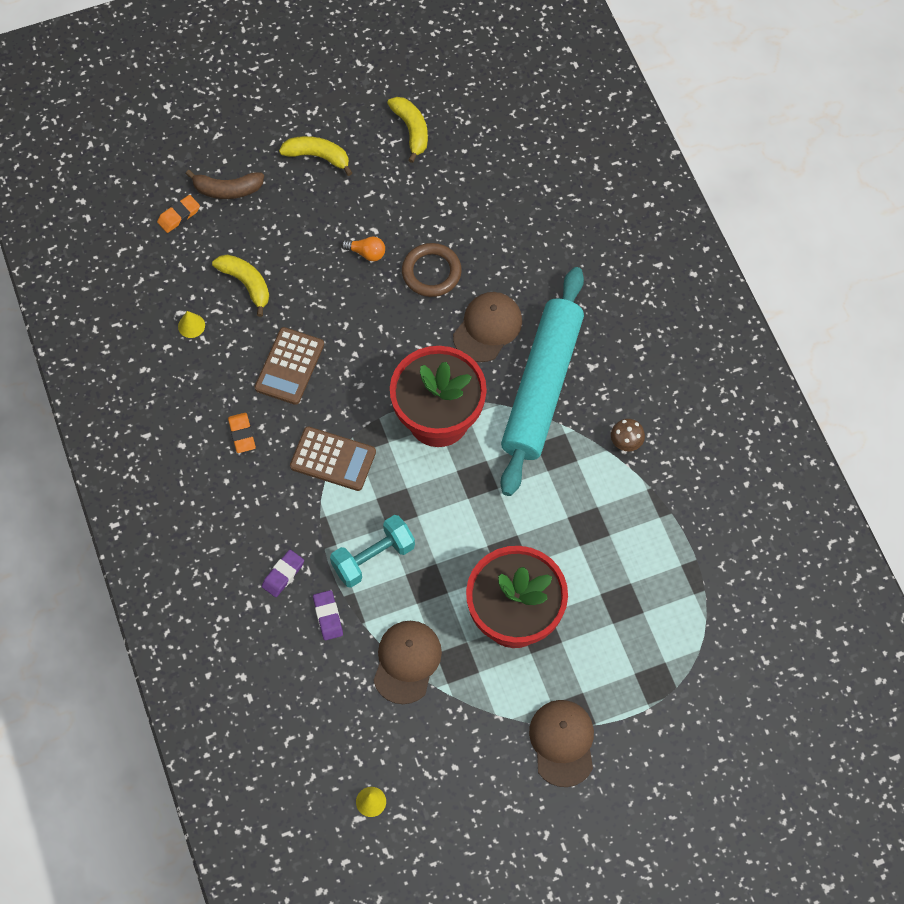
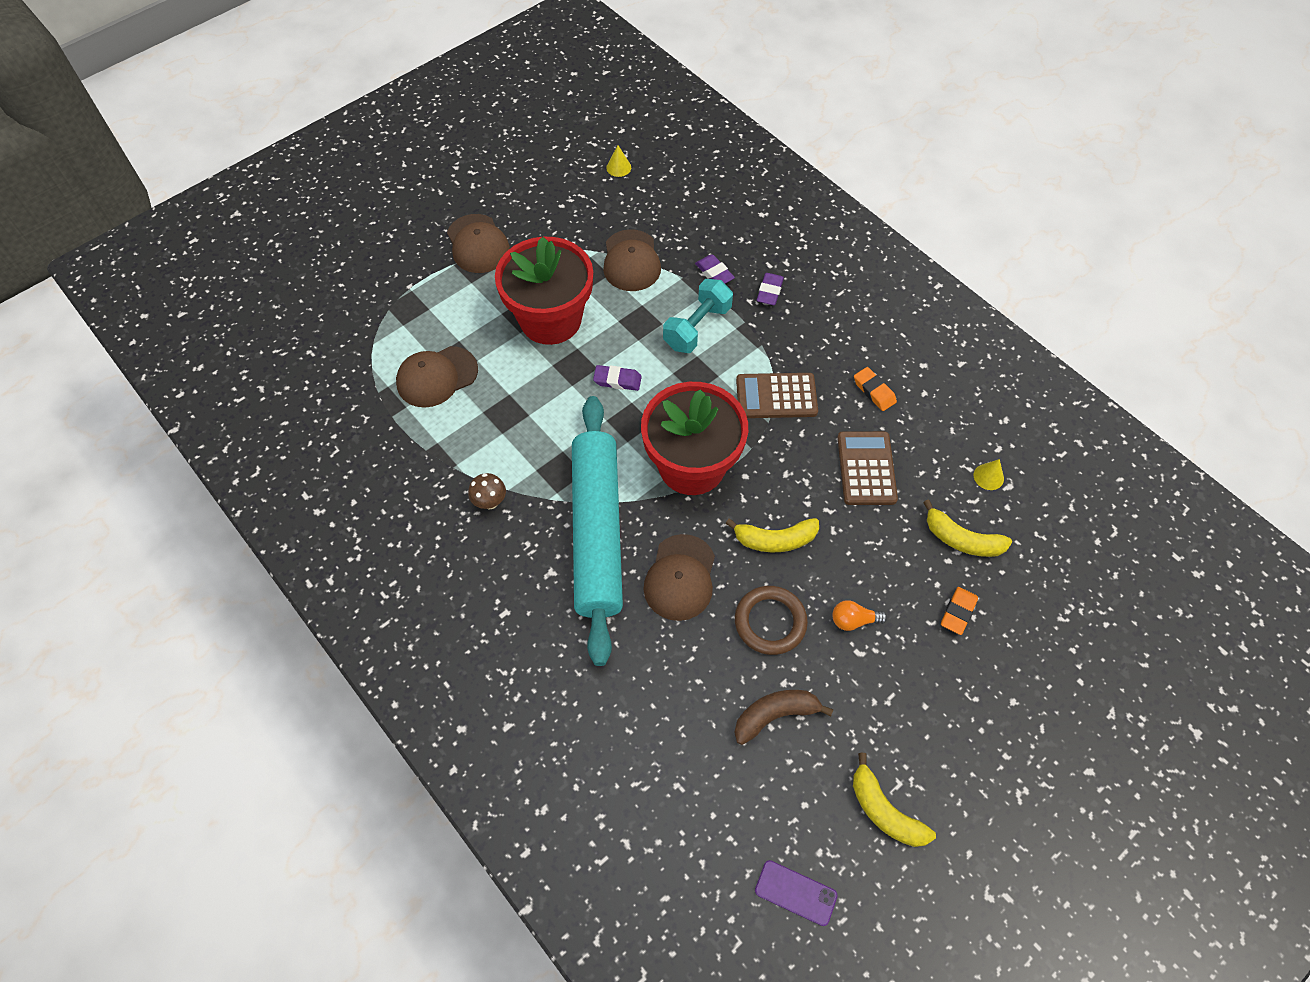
camera: 160 degrees right, 5 degrees down
(179, 216) = (1083, 592): orange eraser -> orange eraser (958, 612)
(227, 190) = (1052, 644): brown banana -> brown banana (775, 715)
(318, 156) = (977, 727): yellow banana -> yellow banana (775, 540)
(472, 525) = (617, 380): none -> purple eraser
(494, 106) = (795, 893): none -> purple phone
(644, 588) = (437, 377): none -> brown cap

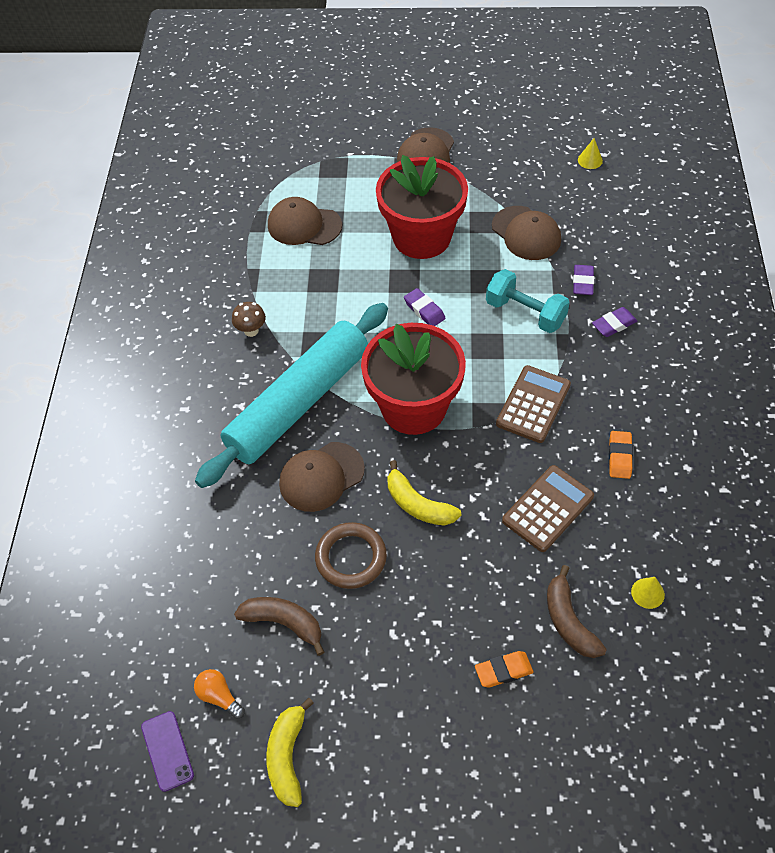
camera: 45 degrees right, 5 degrees down
(631, 261) = (526, 233): brown cap -> brown cap turned 75 degrees counterclockwise
(697, 327) = (525, 313): turquoise dumbbell -> turquoise dumbbell turned 45 degrees clockwise
(776, 396) = (533, 404): brown calculator -> brown calculator turned 75 degrees clockwise
(853, 620) = (414, 608): orange light bulb -> orange light bulb (219, 696)
(962, 539) = (569, 621): yellow banana -> brown banana

